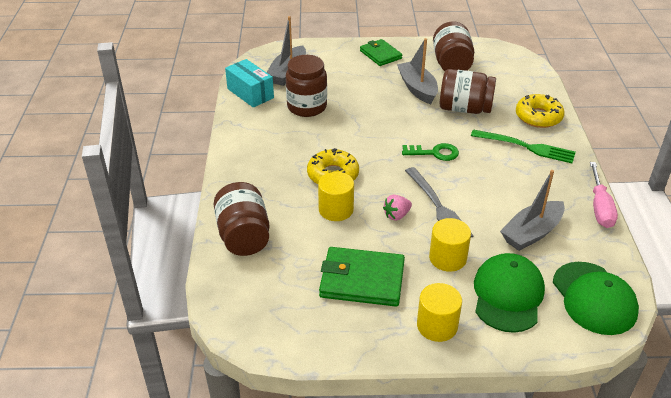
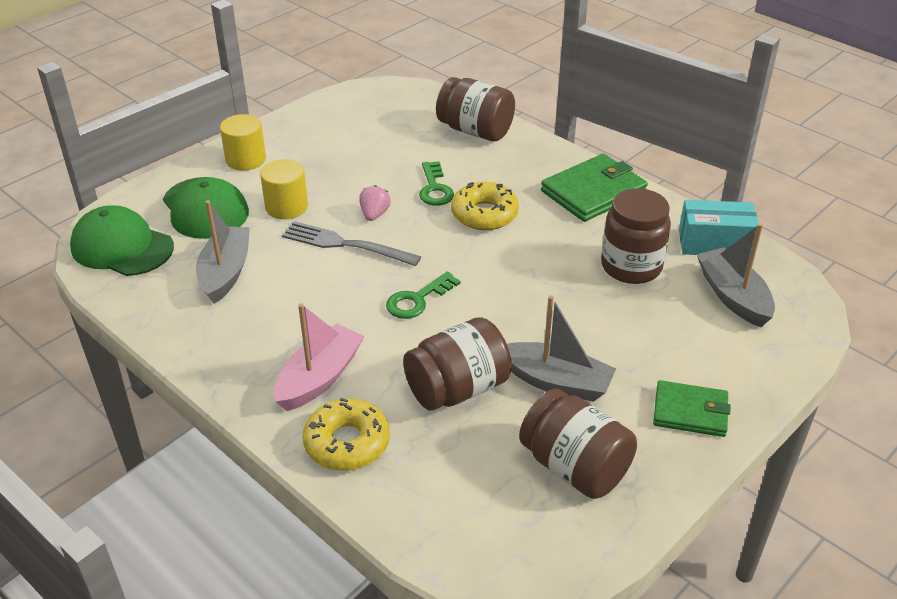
camera: 135 degrees right, 0 degrees up
(336, 209) = (435, 188): yellow cylinder -> green key
(362, 280) = (340, 155): green wallet -> green wallet (593, 192)
(526, 147) = (320, 378): green fork -> pink boat
(600, 207) = (168, 346): pink screwdriver -> none

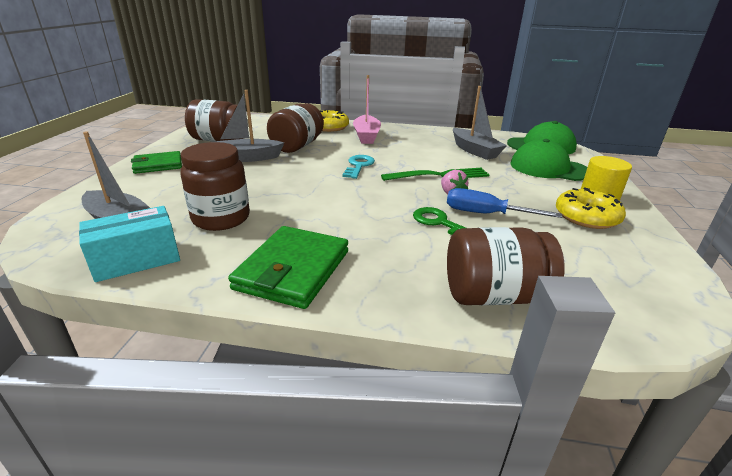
camera: 145 degrees right, 10 degrees down
(286, 207) = (510, 181): yellow cylinder -> none
(345, 245) = (439, 175): grey fork -> green fork
(381, 182) = (486, 214): none -> blue screwdriver
(418, 299) = (358, 166): green key -> turquoise key
(484, 214) = (375, 218): yellow donut -> yellow donut (586, 217)

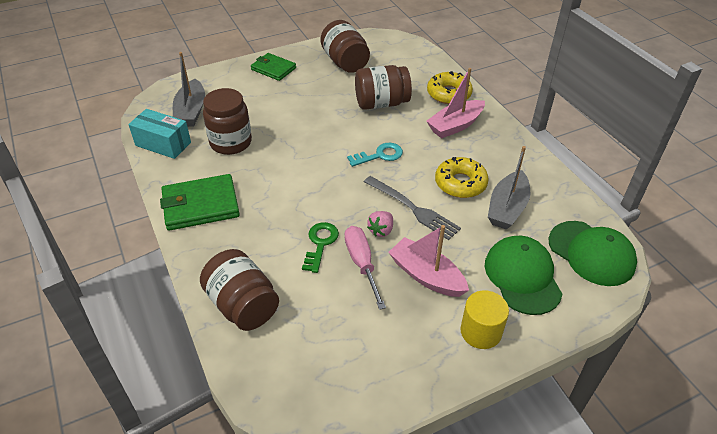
camera: 55 degrees right, 15 degrees up
(245, 158) = (327, 94): grey boat -> none
(439, 175) = (413, 208): green fork -> grey fork
(486, 214) = (362, 264): blue screwdriver -> pink screwdriver
(522, 195) = (426, 275): none -> pink boat
(586, 217) = (421, 330): yellow donut -> yellow donut (460, 183)

